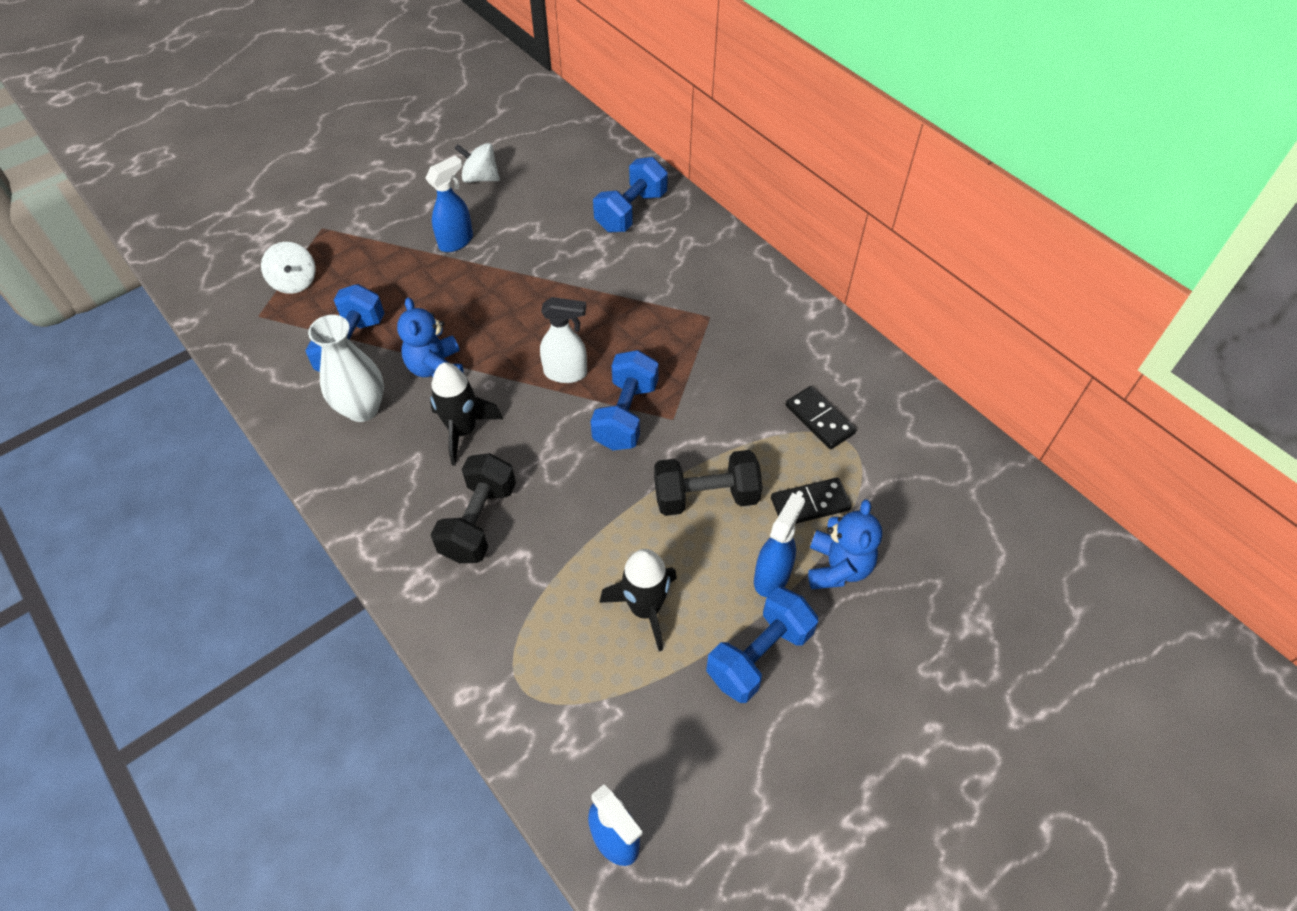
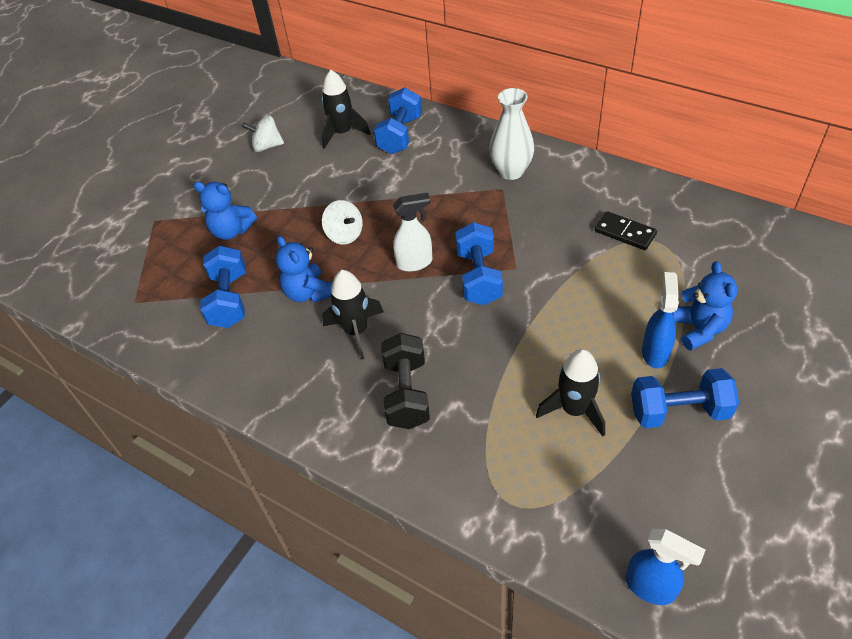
camera: 15 degrees left, 5 degrees down
(295, 282) = (153, 267): white spinning top -> white spinning top (344, 234)
(362, 409) = (263, 342): white vase -> white vase (511, 171)
(394, 267) = (231, 231): none -> blue teddy bear
(456, 241) = (273, 197): blue spray bottle -> none
(569, 189) = (343, 133): none -> black rocket
(706, 496) = (573, 314): black dumbbell -> none
(759, 655) = (679, 411): blue dumbbell -> blue dumbbell turned 60 degrees clockwise
(810, 504) = (652, 292): black domino -> none

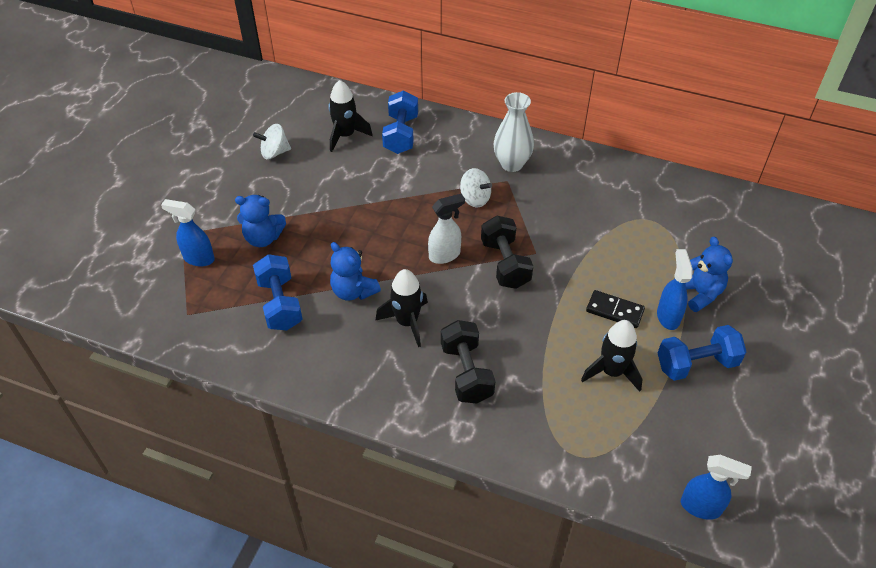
camera: 15 degrees left, 0 degrees up
(162, 246) = (198, 258): none -> blue spray bottle
(344, 234) = (373, 234): white spinning top -> white spinning top (475, 199)
(479, 277) = (505, 264): blue dumbbell -> black dumbbell
(625, 233) = (622, 214): black domino -> black domino (614, 311)

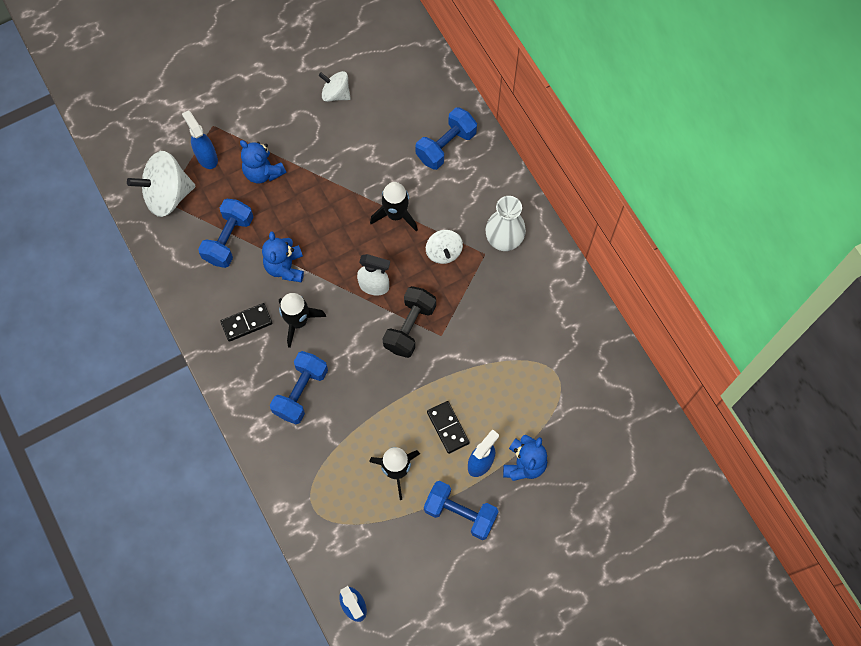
camera: 40 degrees right, 20 degrees up
(186, 308) = (167, 195): none -> white spinning top
(345, 135) = (403, 115): black rocket -> black rocket (396, 215)
(361, 354) = (247, 323): none -> black domino
(466, 373) = (301, 392): black dumbbell -> blue dumbbell

